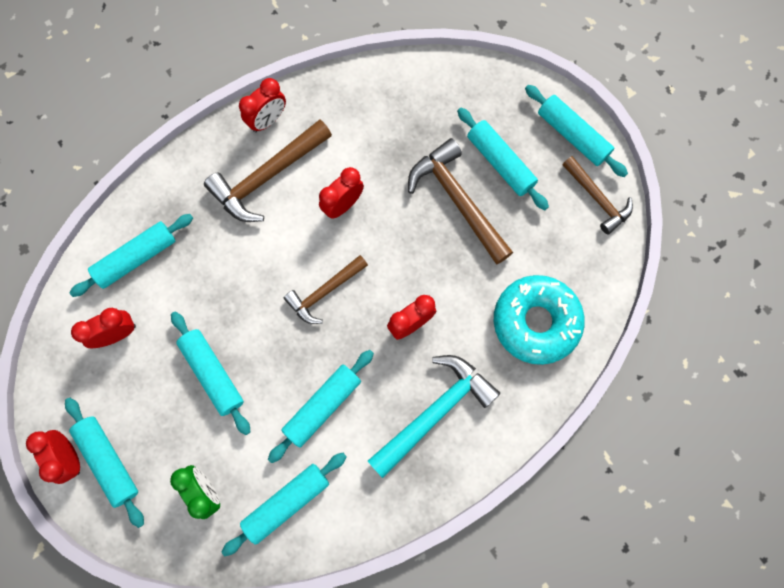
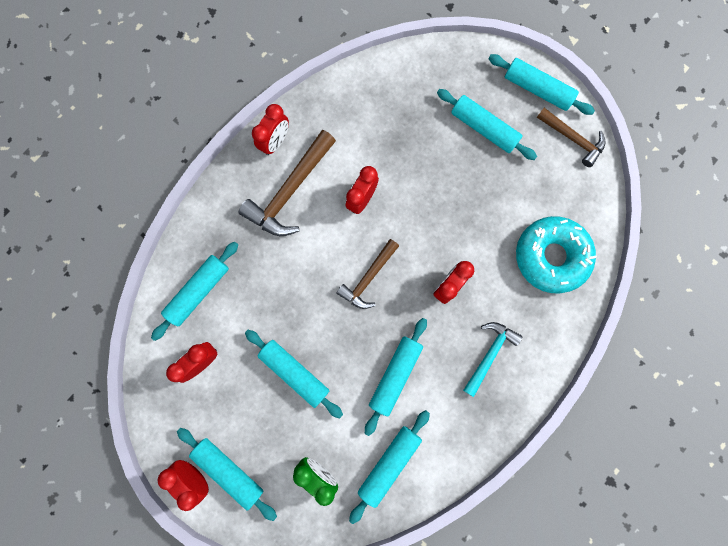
camera: 15 degrees left, 5 degrees up
(435, 412) = (489, 354): turquoise hammer -> turquoise hammer, size x0.64
(458, 200) = (457, 170): brown hammer -> none

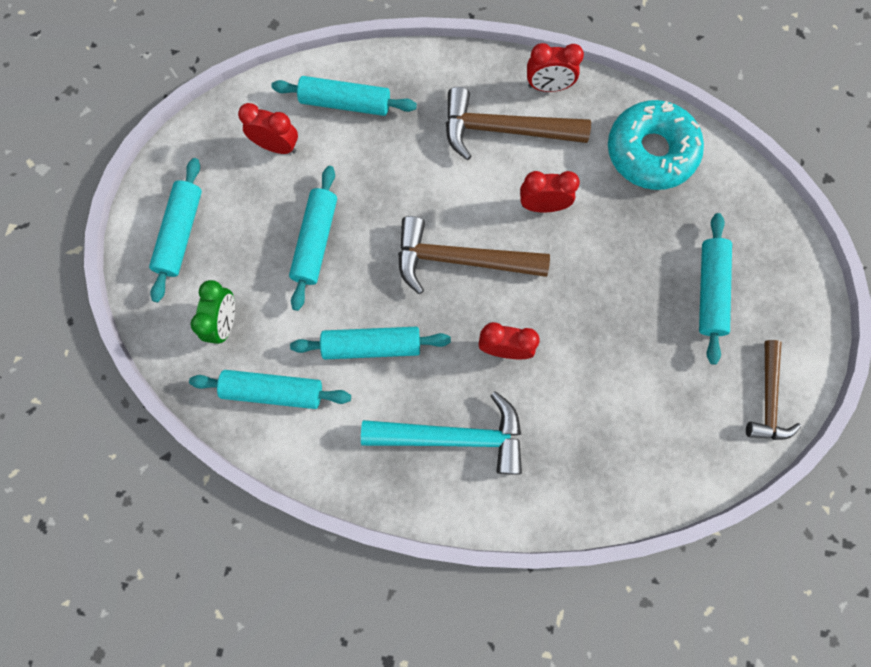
camera: 60 degrees right, 5 degrees down
(195, 475) = (158, 204): red clock -> none
(368, 278) = (460, 260): brown hammer -> brown hammer, size x1.57
(489, 354) = (454, 437): turquoise hammer -> turquoise hammer, size x1.57
(537, 89) = (798, 326): turquoise rolling pin -> none
(550, 256) = (610, 447): turquoise donut -> turquoise donut (650, 152)

